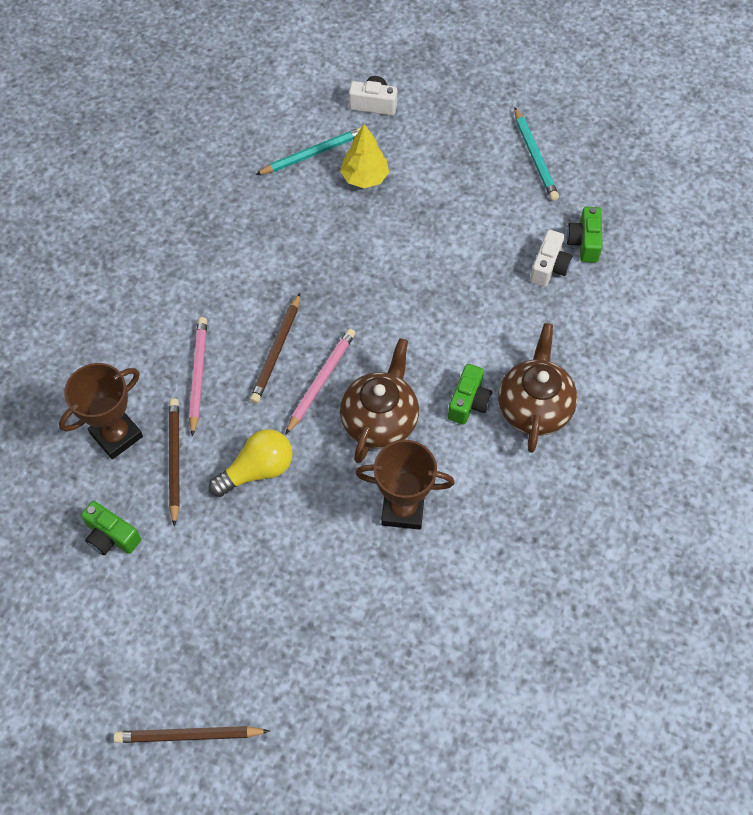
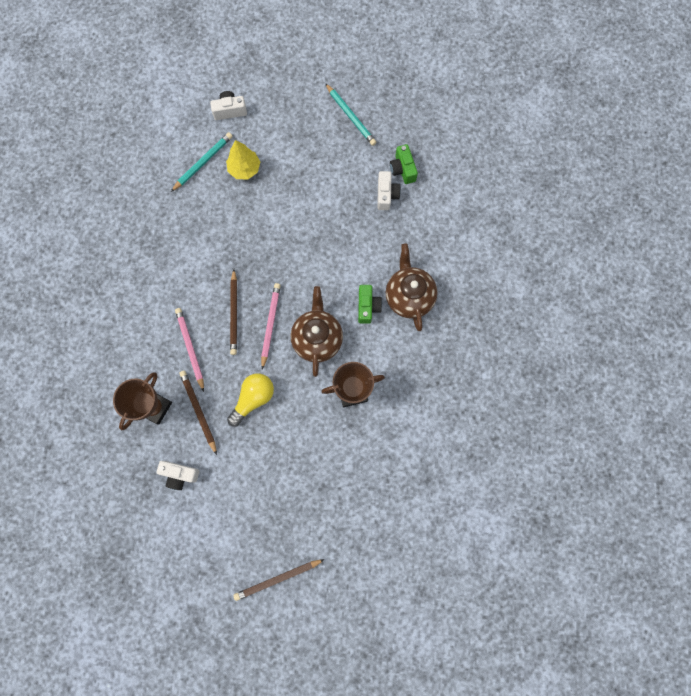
camera: 20 degrees left, 15 degrees up
(111, 536) = (180, 474): green camera -> white camera

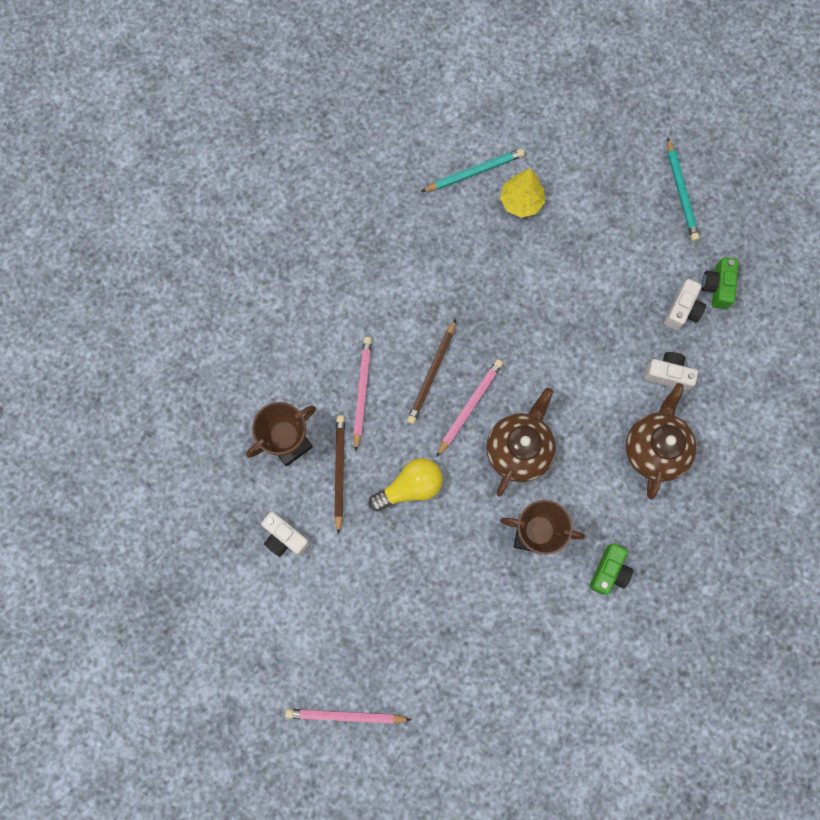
camera: 25 degrees right, 0 degrees up
(230, 111) = (534, 122): white camera -> white camera (668, 374)
(277, 579) = (345, 716): brown pencil -> pink pencil
(367, 307) = (597, 438): green camera -> green camera (609, 571)

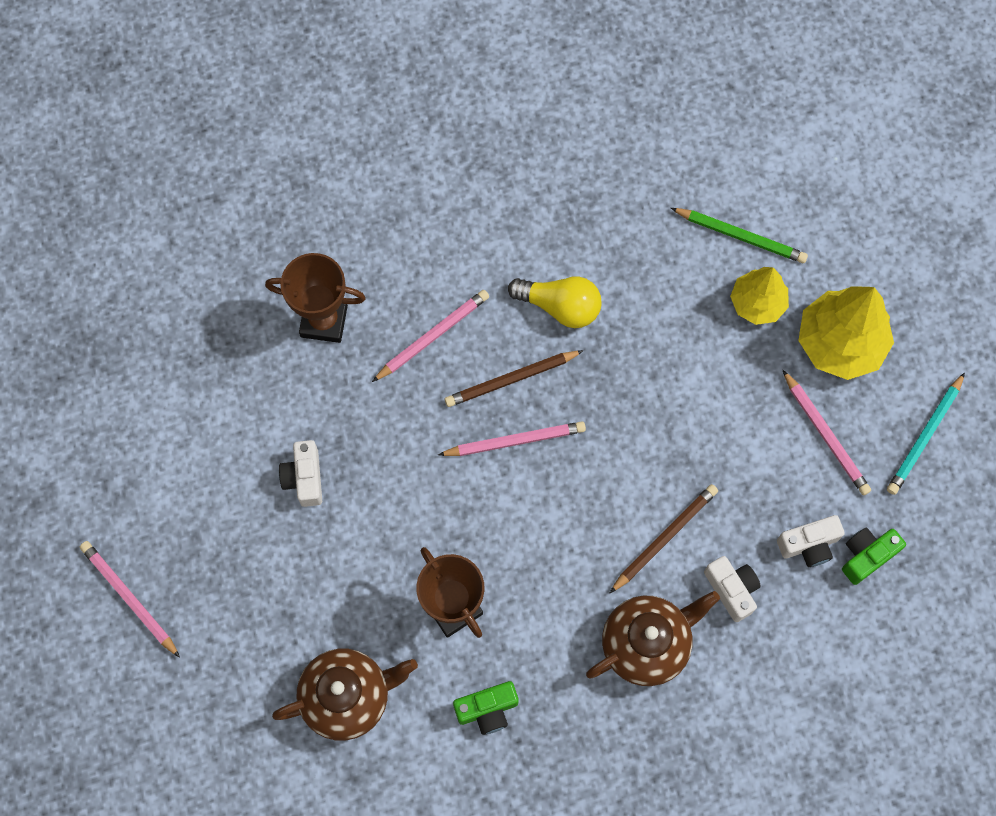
camera: 45 degrees right, 5 degrees down
(285, 537) = (236, 396): white camera -> white camera (304, 478)
(339, 471) = (341, 386): brown pencil -> brown pencil (665, 538)
(410, 487) = (388, 459): yellow light bulb -> yellow light bulb (560, 306)
(474, 172) = (741, 236): turquoise pencil -> green pencil
(519, 449) = (519, 522): brown teapot -> brown teapot (348, 697)
(586, 182) = (839, 343): none -> yellow tree
(630, 241) = (826, 435): none -> pink pencil

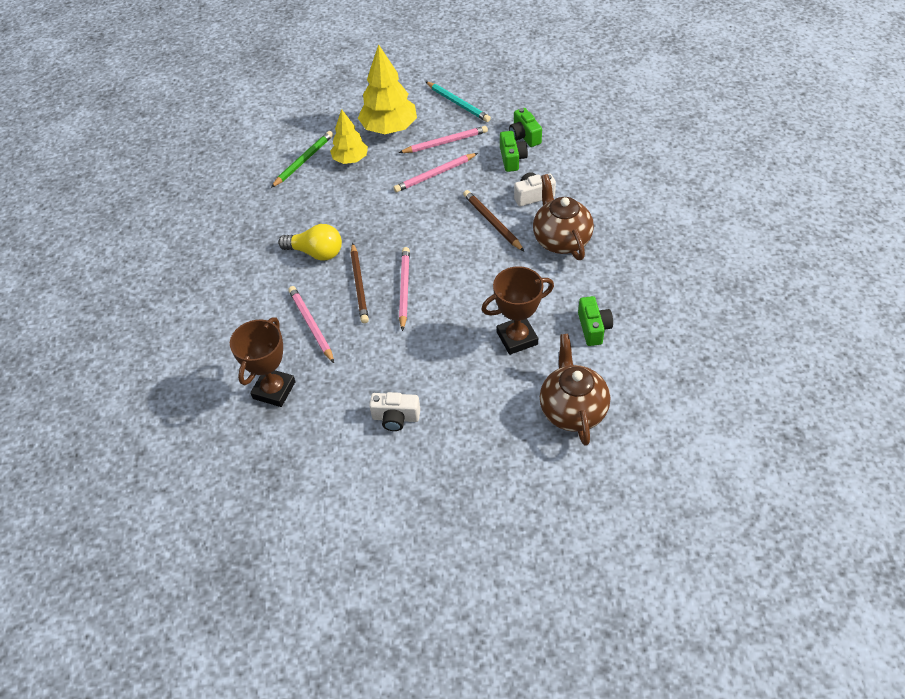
camera: 75 degrees left, 20 degrees down
(129, 598) = (464, 557): pink pencil -> pink pencil (435, 174)
(560, 306) = (316, 252): yellow light bulb -> yellow light bulb turned 75 degrees clockwise
(809, 545) = (512, 159): white camera -> green camera

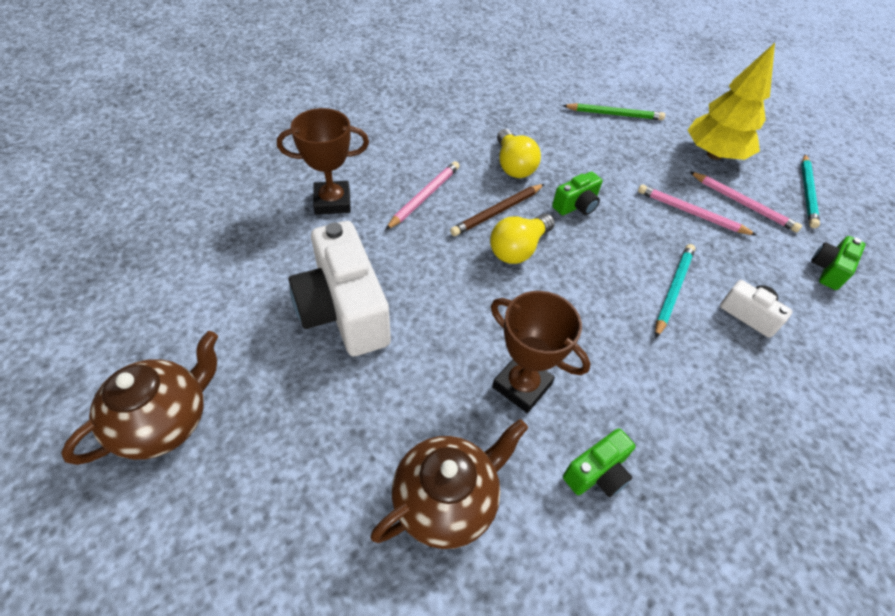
camera: 55 degrees right, 0 degrees up
(350, 159) = (647, 143): yellow tree -> none
(395, 417) = (344, 310): white camera -> white camera, size x2.05
(404, 288) = (518, 249): pink pencil -> yellow light bulb
(492, 222) = (673, 290): brown pencil -> turquoise pencil
(512, 159) = (782, 271): green camera -> green camera (576, 205)
(561, 240) = (709, 373): brown teapot -> brown teapot (165, 421)

